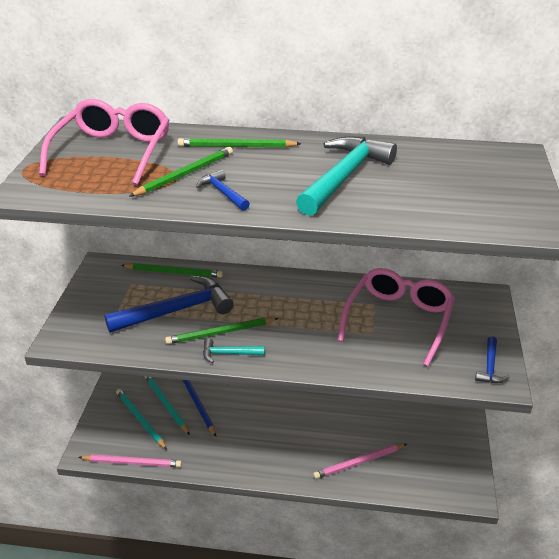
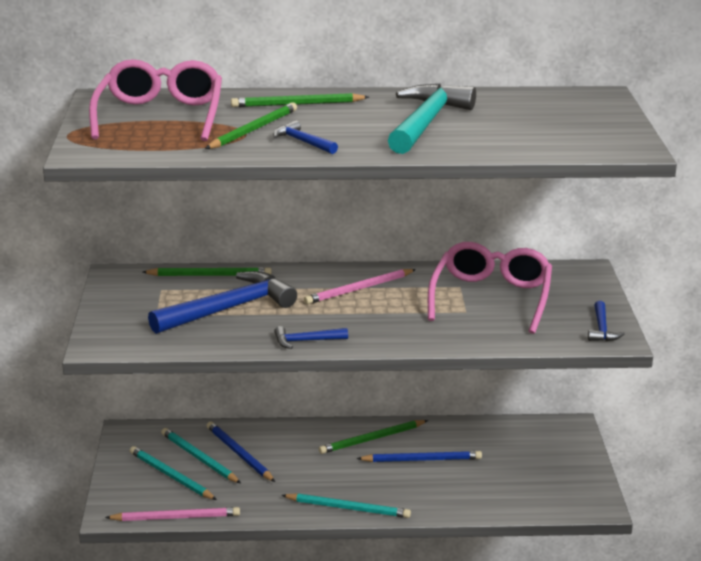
camera: 10 degrees left, 10 degrees down
(221, 333) = (289, 324): green pencil -> green pencil (372, 439)
(229, 354) = (306, 341): turquoise hammer -> blue hammer
(267, 470) = (348, 508): none -> turquoise pencil
(336, 426) = (421, 460): none -> blue pencil
(359, 462) = (458, 490): pink pencil -> pink pencil (359, 289)

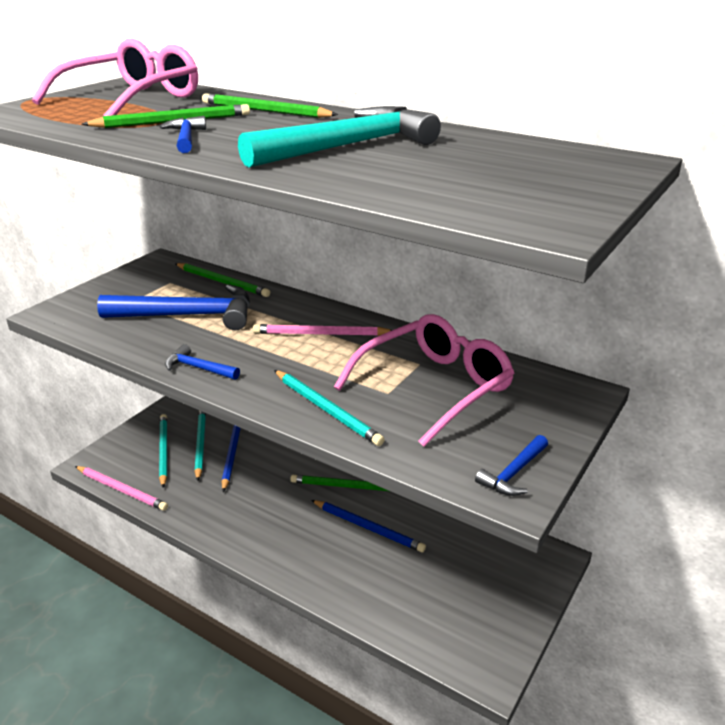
camera: 35 degrees right, 5 degrees up
(348, 508) = (252, 547): turquoise pencil -> turquoise pencil (326, 409)

